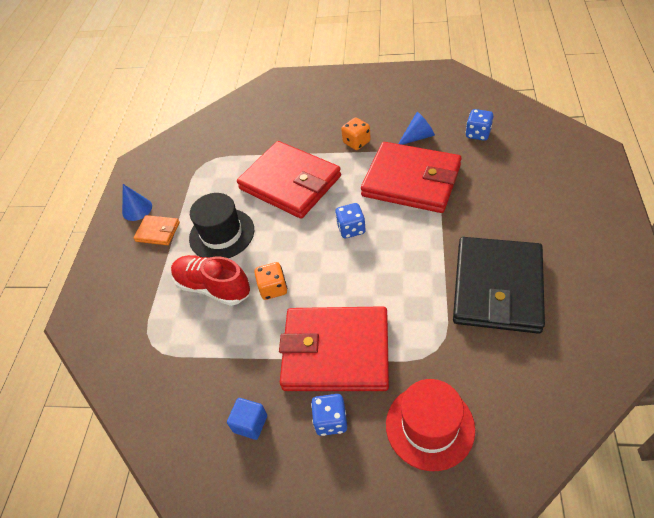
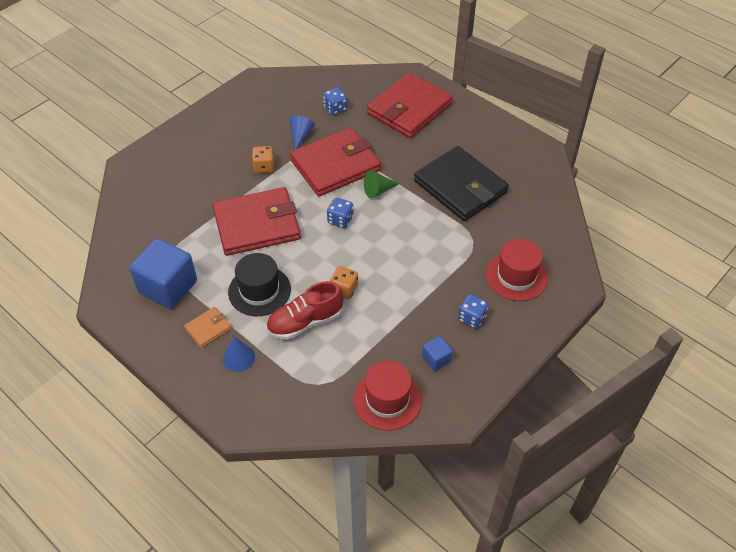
camera: 60 degrees left, 0 degrees up
(137, 209) = (164, 330): blue cone -> blue cone (239, 358)
(170, 414) = (387, 400): none -> red hat
(180, 181) = (168, 287): none -> blue cube
(336, 351) = (427, 287): red wallet -> red wallet (409, 109)
(416, 229) = (378, 190): none -> green cone

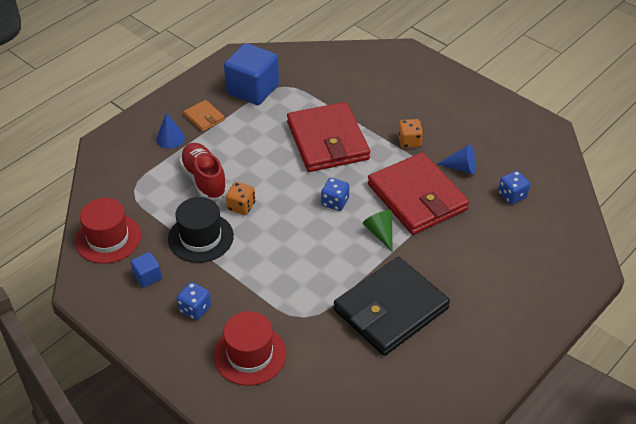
camera: 90 degrees right, 5 degrees down
(259, 291) = (244, 147): black hat -> black hat (200, 237)
(409, 109) = (524, 264): red wallet -> none

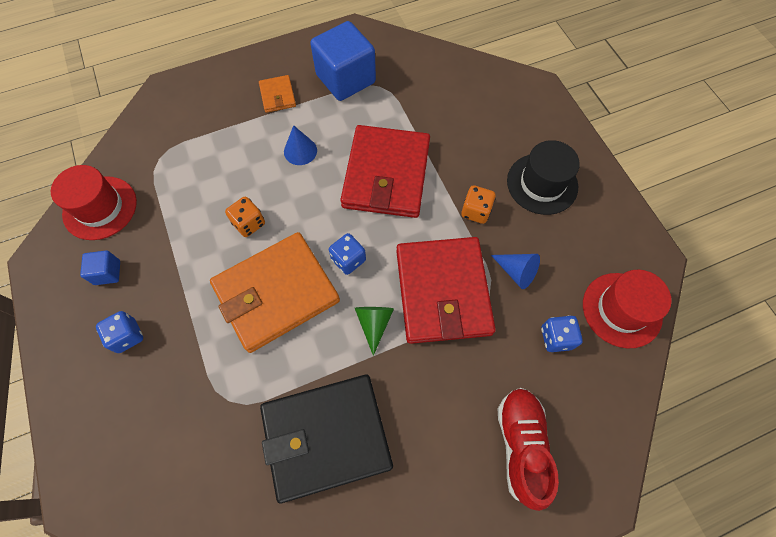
camera: 25 degrees right, 20 degrees up
(170, 138) = (230, 108): blue cone -> blue cone (300, 151)
(200, 237) = (186, 246): black hat -> black hat (542, 184)
(204, 179) = (233, 173): red shoe -> red shoe (521, 445)
(250, 354) = (145, 425): red hat -> red hat (622, 310)
(294, 241) = (276, 293): none -> orange wallet

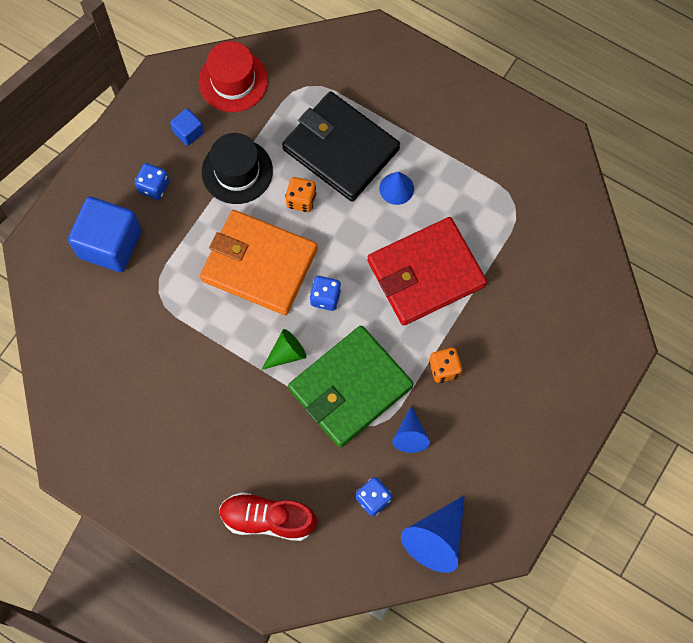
camera: 55 degrees right, 5 degrees up
(277, 96) = (437, 128): orange wallet -> none
(326, 437) = (180, 377): black wallet -> black wallet (341, 149)
(346, 79) = (500, 171): blue cube -> blue cube (110, 244)
(442, 292) = (350, 388): red wallet -> green wallet
(521, 445) = (268, 519): red shoe -> red shoe turned 135 degrees counterclockwise
(542, 184) = (515, 408): black hat -> black hat (237, 171)
(622, 310) = (436, 539): red hat -> blue cone

